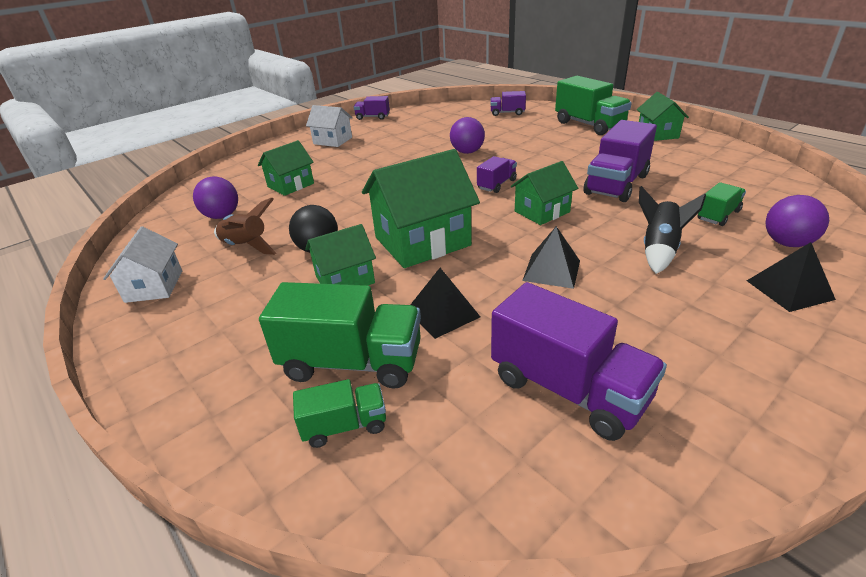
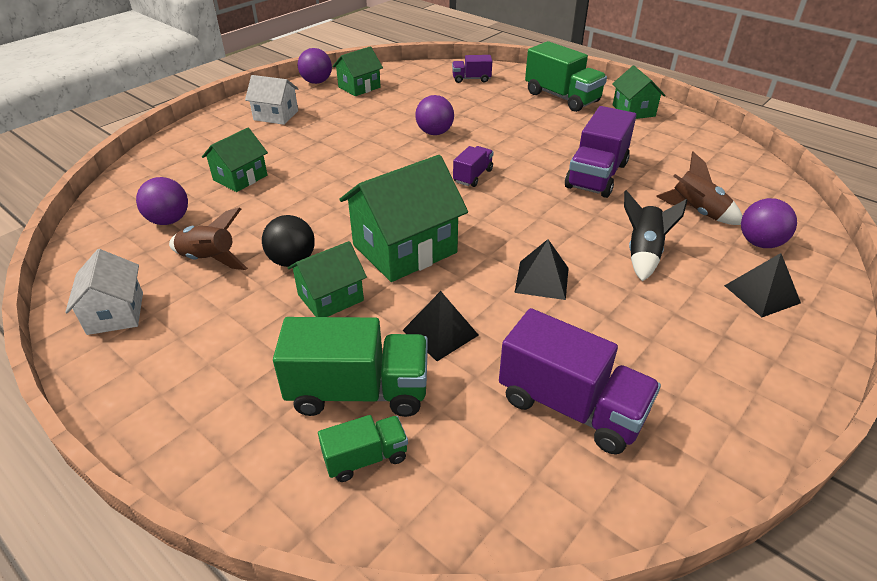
camera: 10 degrees left, 5 degrees up
(372, 117) = (316, 82): purple truck -> purple ball
(542, 212) = (524, 210): green house -> green house (359, 87)
(718, 215) = (696, 212): green truck -> brown rocket

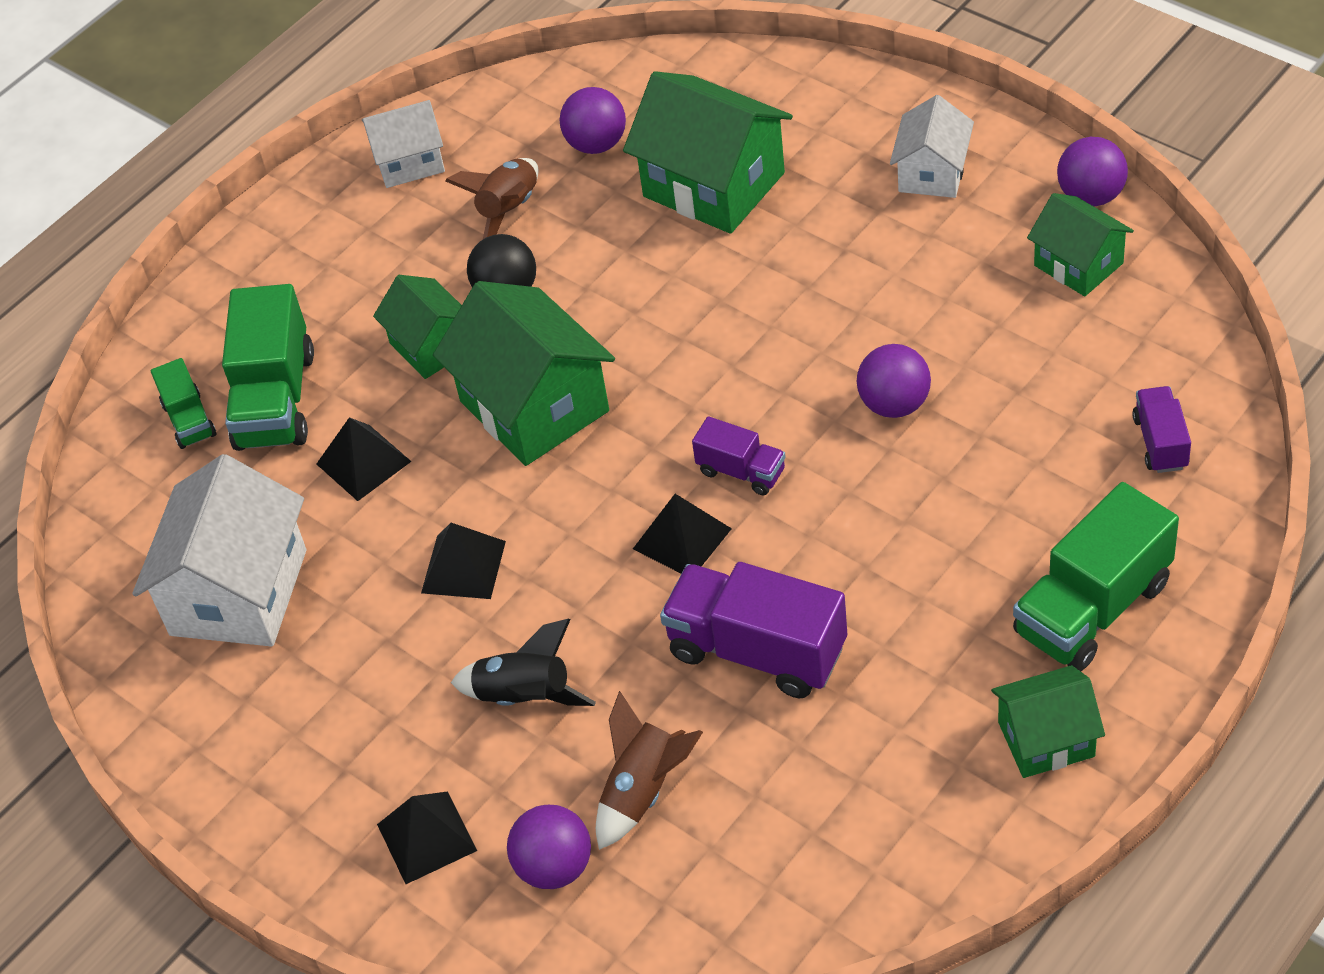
camera: 95 degrees right, 10 degrees up
(240, 178) = (714, 185): green house -> green house, size x1.71
(520, 196) = (682, 538): none -> black pyramid
(571, 406) = (238, 592): purple truck -> white house

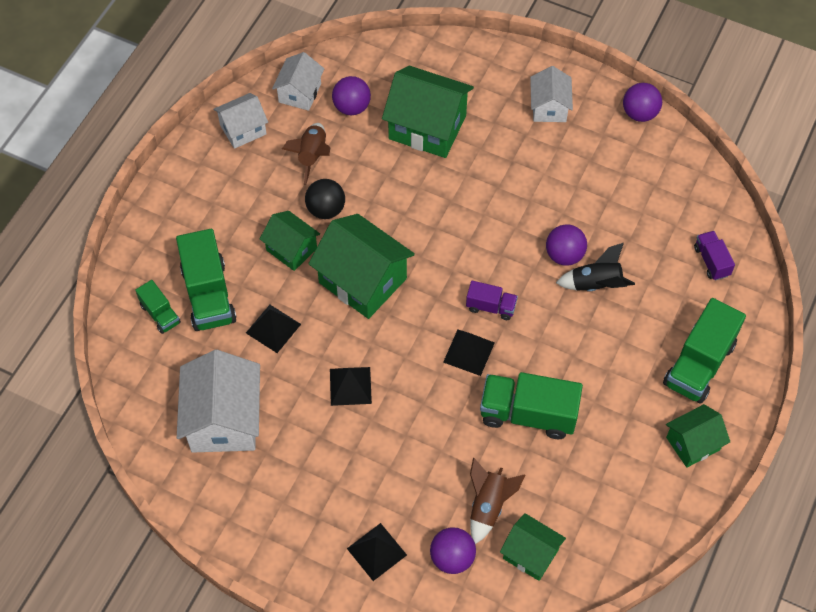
camera: 20 degrees left, 10 degrees up
(518, 116) = (300, 93): none -> white house
(525, 696) = (407, 460): black rocket -> black rocket (595, 285)
(757, 651) = (528, 414): purple truck -> green truck
(1078, 264) = (643, 157): green house -> green house (530, 554)

